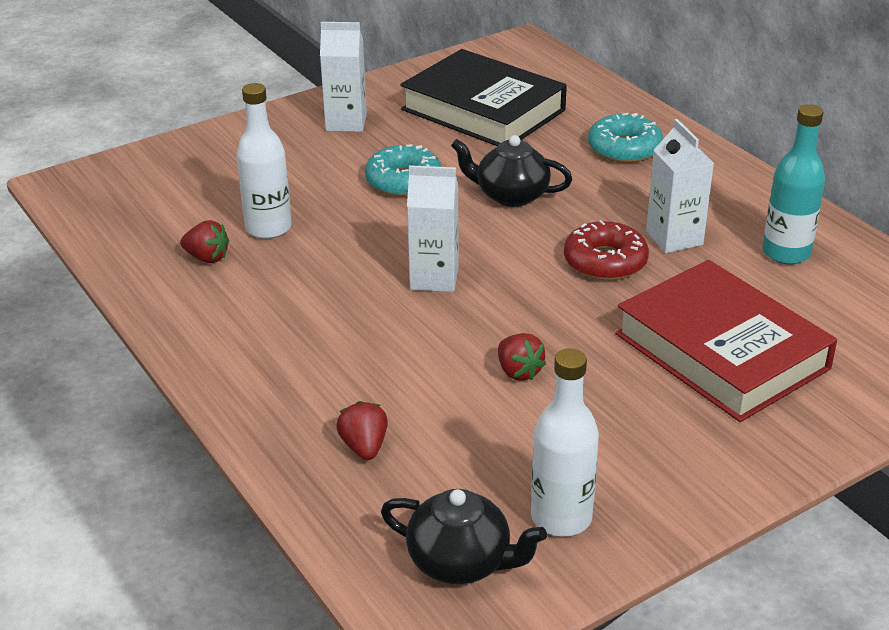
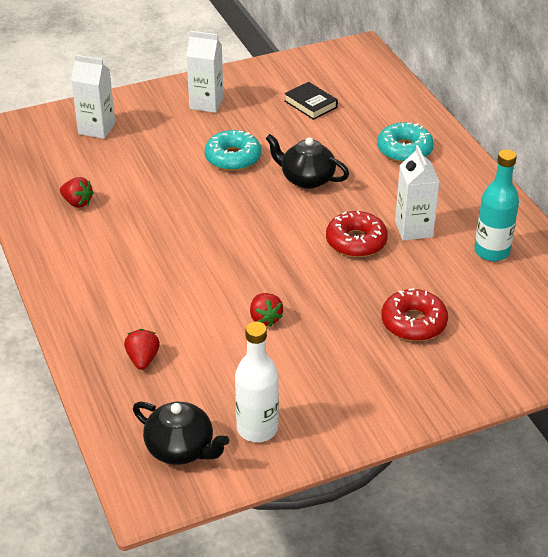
camera: 10 degrees right, 5 degrees up
(268, 228) = (126, 184): white bottle -> none
(434, 278) = (230, 239): white carton -> white carton (97, 128)
(483, 110) = (310, 104): black book -> black book, size x0.44
(721, 351) = (413, 322): red book -> red donut

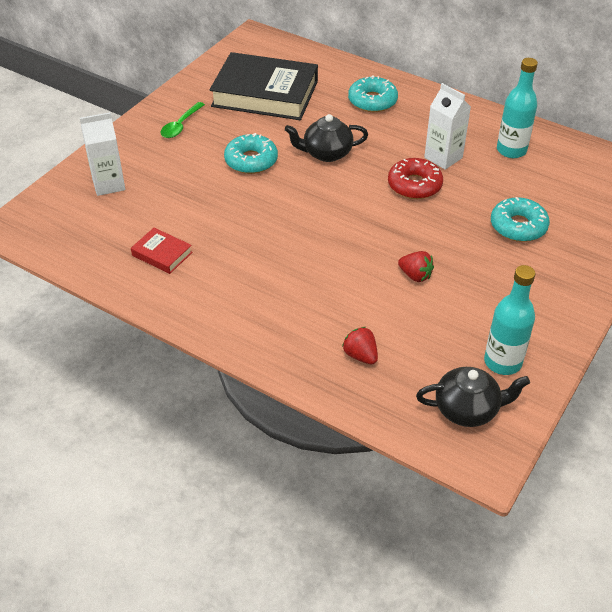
camera: 35 degrees left, 5 degrees up
(77, 202) = (162, 254): red strawberry -> red book
(206, 103) = (180, 125): white carton -> green spoon
(257, 428) = (502, 362): white bottle -> turquoise bottle
(310, 104) = (265, 94): black book -> black book, size x2.30
(413, 322) = (518, 226): red donut -> turquoise donut

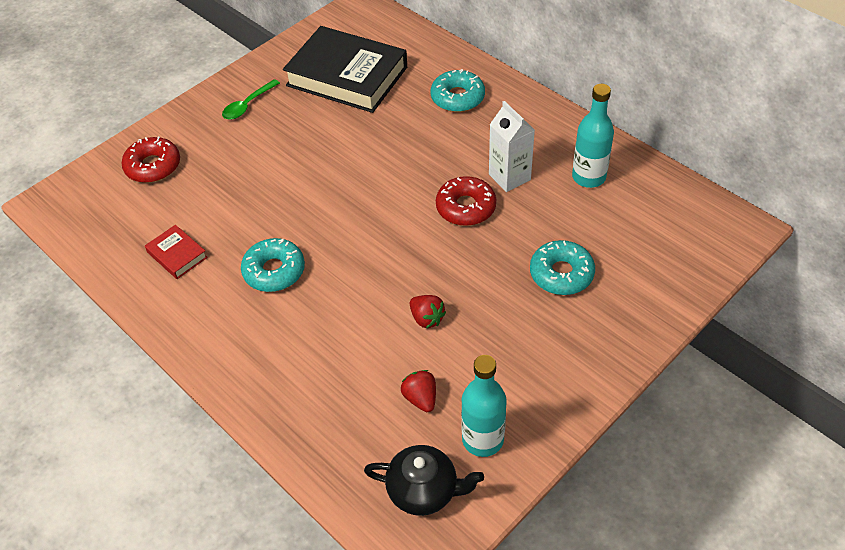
camera: 15 degrees right, 5 degrees up
(108, 184) = (153, 166): white carton -> red donut
(251, 161) = (304, 156): turquoise donut -> turquoise donut (274, 271)
(326, 153) = (385, 156): black teapot -> none
(360, 355) = (335, 406): red strawberry -> red strawberry (420, 398)

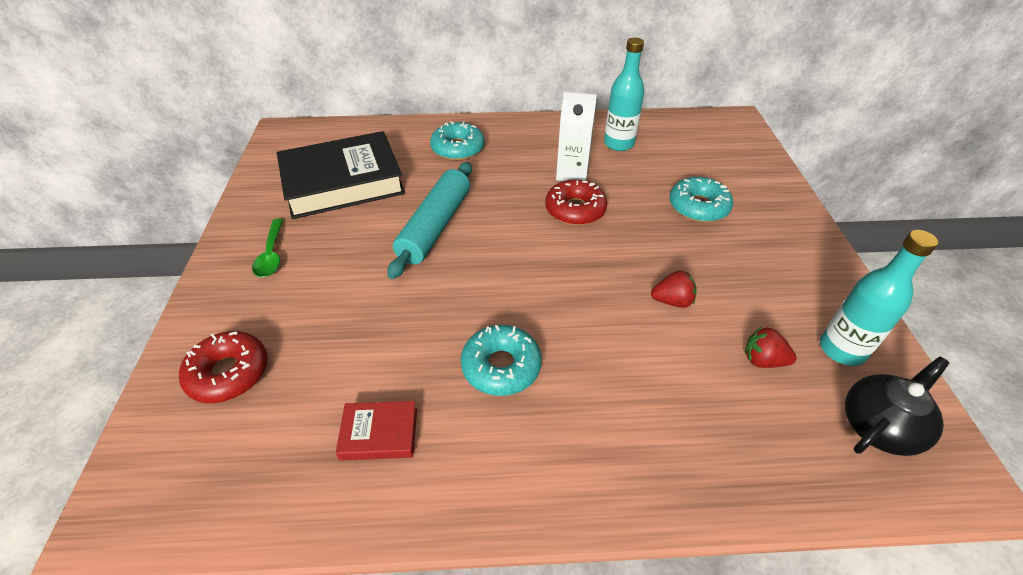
camera: 50 degrees left, 5 degrees down
(358, 152) = (435, 226): none -> turquoise rolling pin

